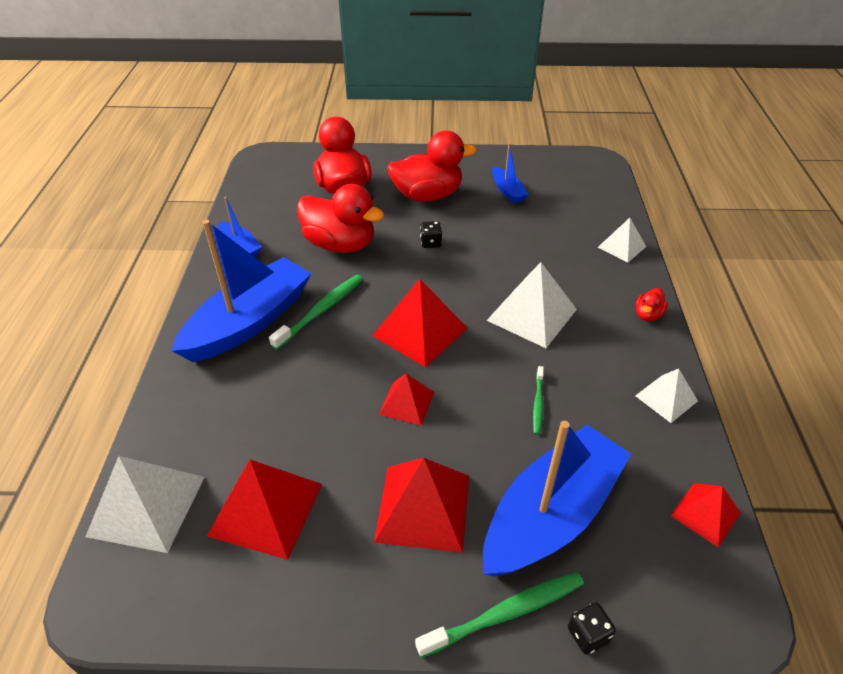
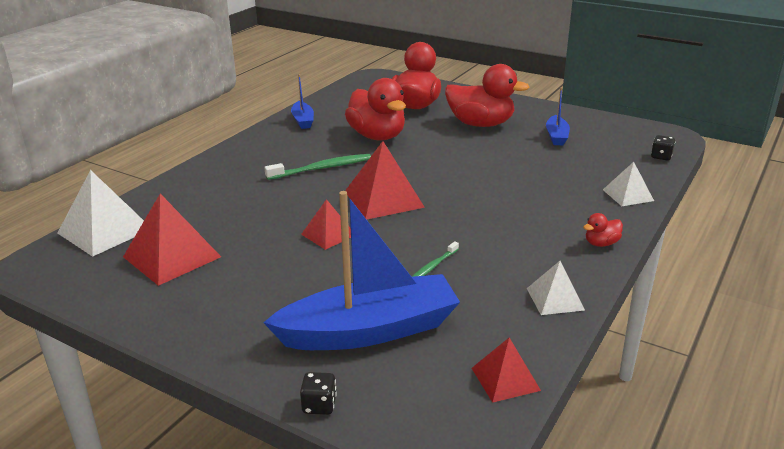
camera: 30 degrees right, 15 degrees down
(249, 322) = (266, 161): blue boat -> none
(423, 507) = (276, 292): red pyramid -> none
(430, 243) = (451, 152): black dice -> black dice (661, 156)
(506, 613) = (271, 369): green toothbrush -> none
(532, 314) = (490, 214): white pyramid -> none

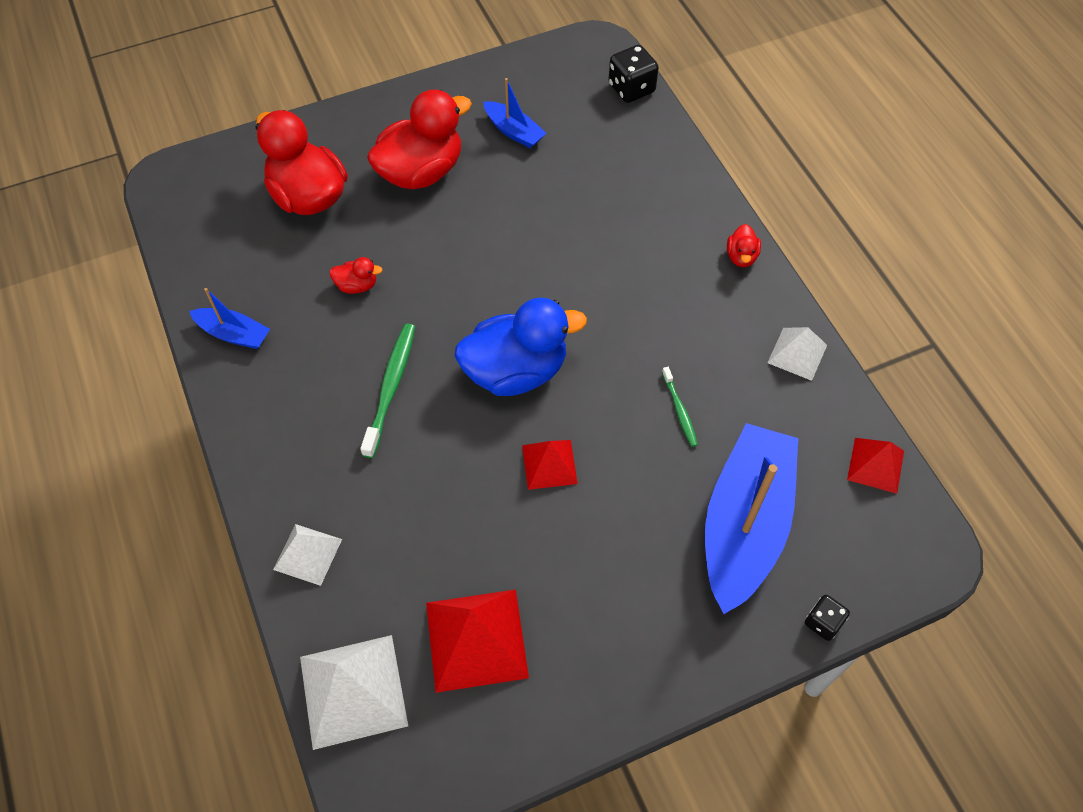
camera: 55 degrees left, 30 degrees up
(377, 136) = (357, 285): red duck -> red duck, size x0.43
(383, 199) = (516, 371): red pyramid -> blue duck
(628, 195) = (678, 172): white pyramid -> white pyramid (308, 554)
(661, 156) = (631, 89): black dice -> black dice, size x1.63

